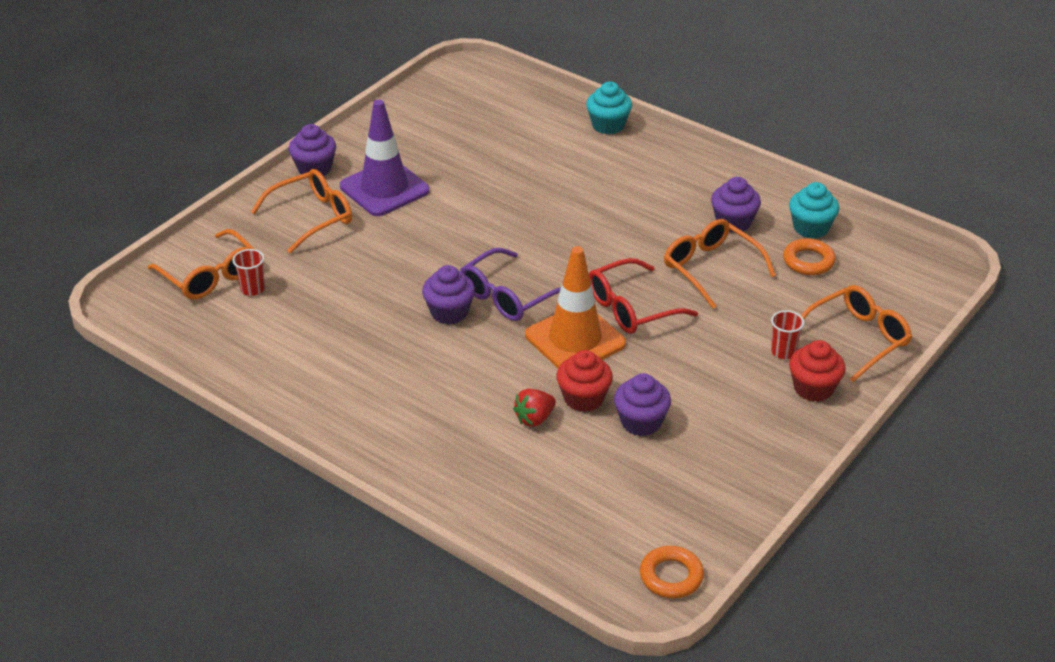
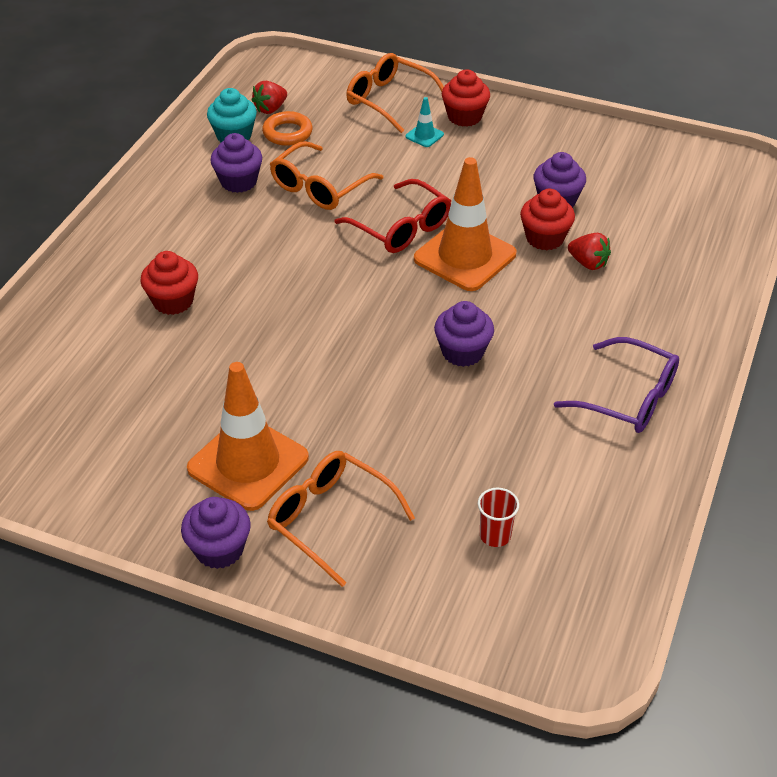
camera: 105 degrees left, 5 degrees up
(209, 275) = (487, 590): orange glasses -> none
(384, 189) = (248, 463): purple traffic cone -> orange traffic cone
(509, 296) = (416, 313): purple glasses -> purple glasses (627, 397)
(577, 172) = (173, 301): none -> red cupcake
(608, 125) = (68, 292): turquoise cupcake -> none
(671, 576) = (719, 163): orange ring -> none
(783, 352) = (424, 135): red cup -> turquoise traffic cone
(854, 256) = (270, 109): none -> red strawberry

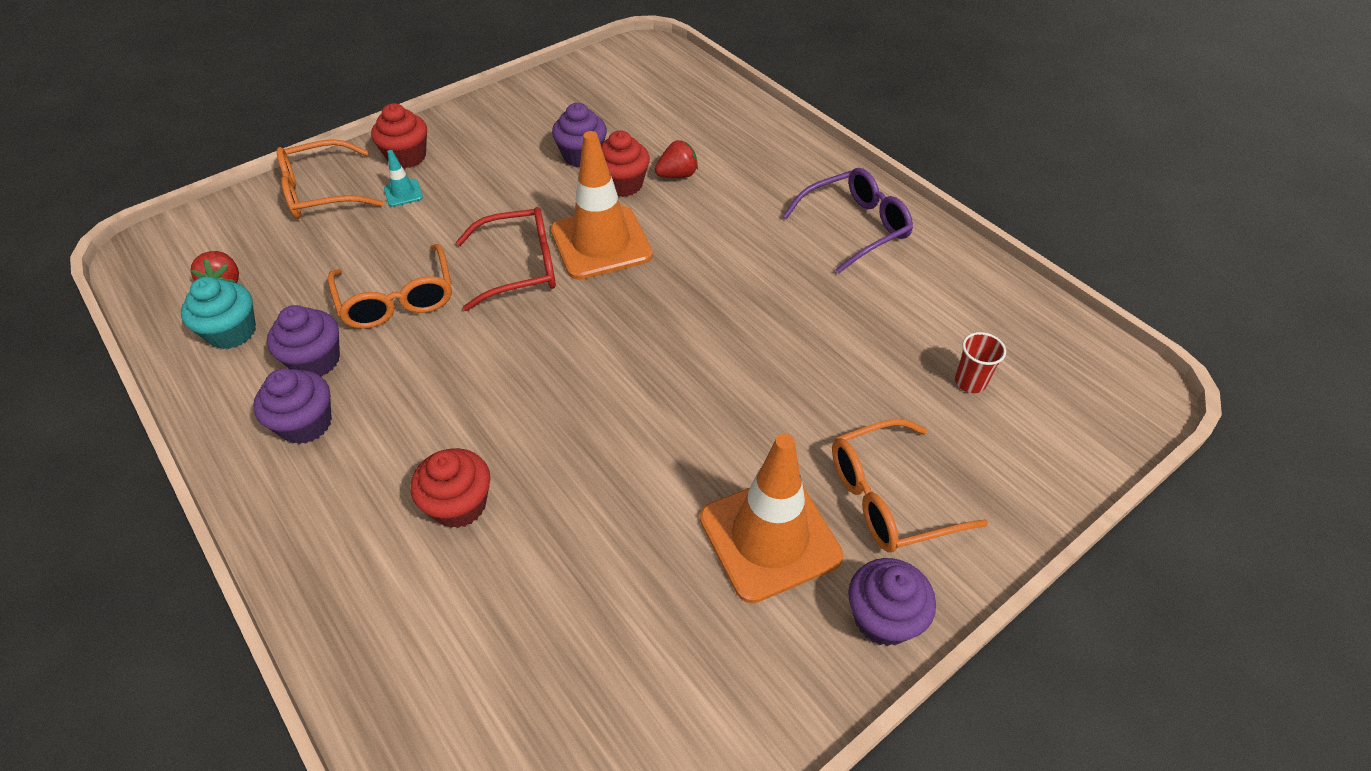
camera: 60 degrees left, 5 degrees up
(287, 133) = (281, 287): orange ring -> none
(462, 352) = (727, 301): purple cupcake -> purple cupcake (306, 424)

